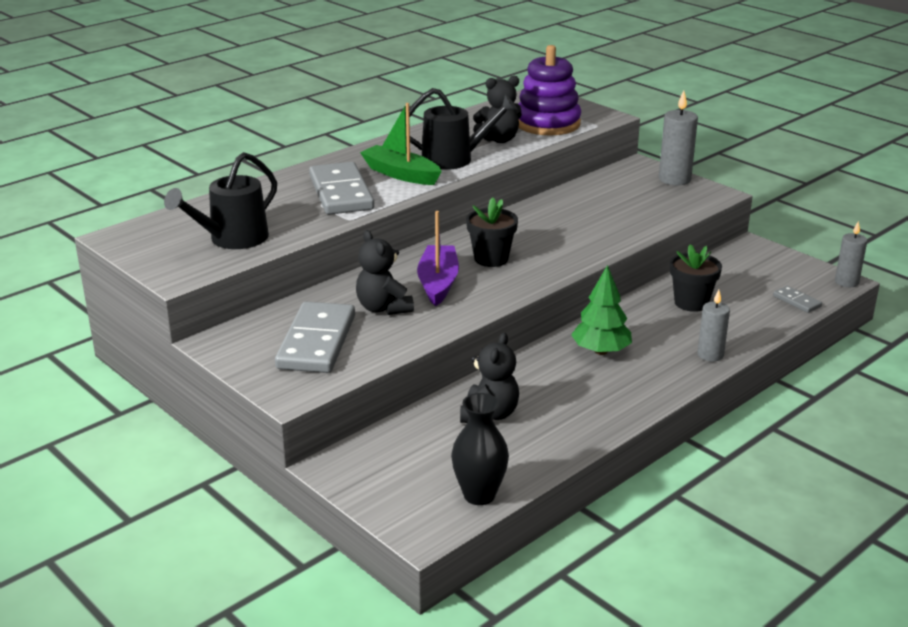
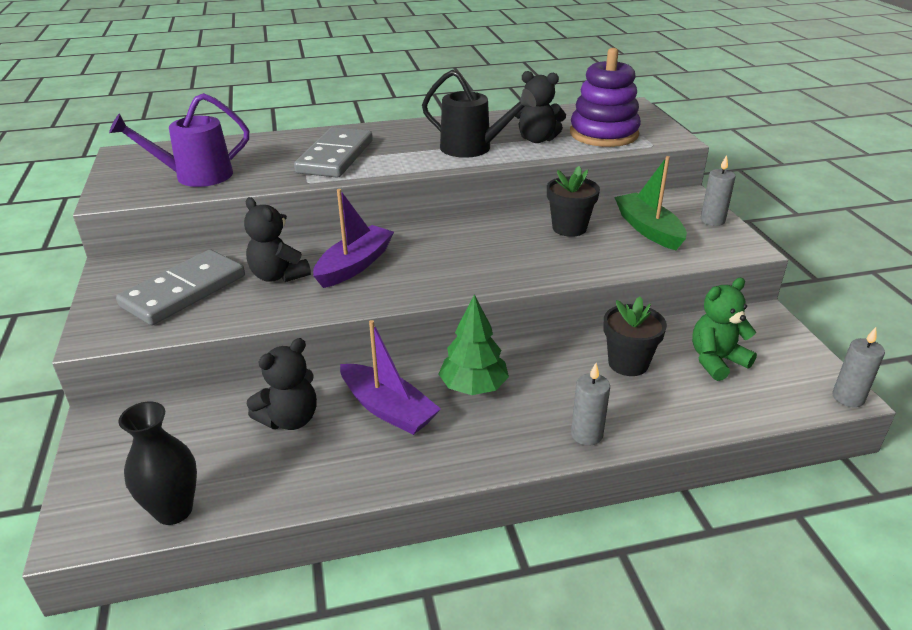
camera: 30 degrees right, 5 degrees up
(232, 239) = (196, 176): black watering can -> purple watering can
(383, 308) = (278, 276): black teddy bear -> black teddy bear turned 45 degrees counterclockwise
(401, 174) = (407, 152): green boat -> green boat (648, 229)
(491, 259) = (431, 255): black flower pot -> black flower pot (569, 228)
(555, 384) = (388, 409): none -> purple boat
(674, 179) = (712, 220): grey candle -> grey candle, size x0.66
(747, 284) = (716, 361): none -> green teddy bear
(796, 301) = (758, 402): grey domino -> none

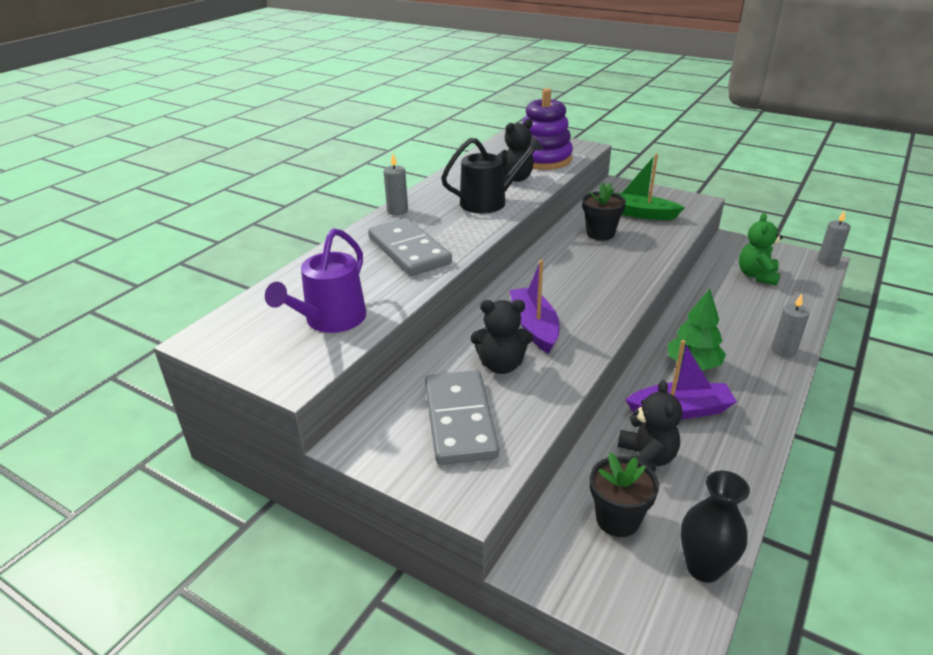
camera: 45 degrees left, 0 degrees up
(628, 363) = (728, 301): black flower pot -> black flower pot (617, 519)
(712, 220) = (656, 193): grey candle -> grey candle (397, 211)

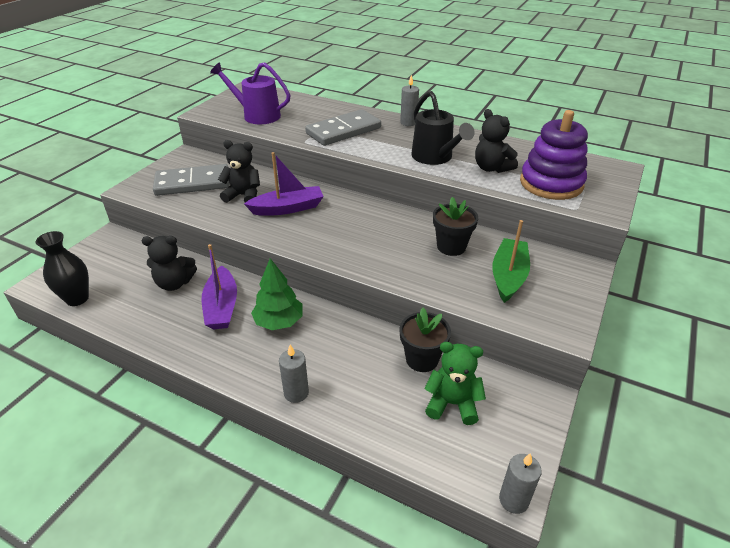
camera: 85 degrees right, 5 degrees up
(501, 365) = (243, 196): black teddy bear -> black teddy bear turned 105 degrees clockwise
(617, 519) = (128, 267): black flower pot -> black flower pot (422, 359)

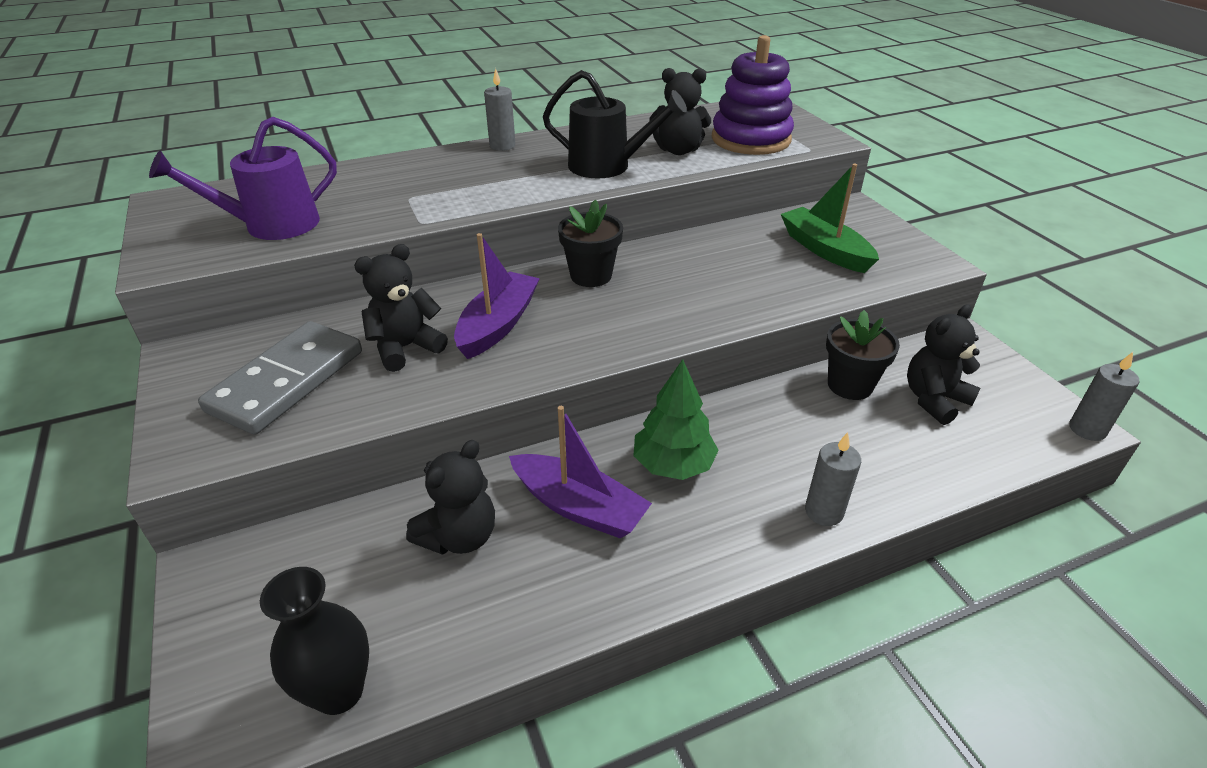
camera: 50 degrees left, 0 degrees up
(343, 131) = (445, 187): grey domino -> none
(451, 247) = (736, 255): black flower pot -> black flower pot (591, 275)
(452, 404) = (934, 400): green teddy bear -> black teddy bear

